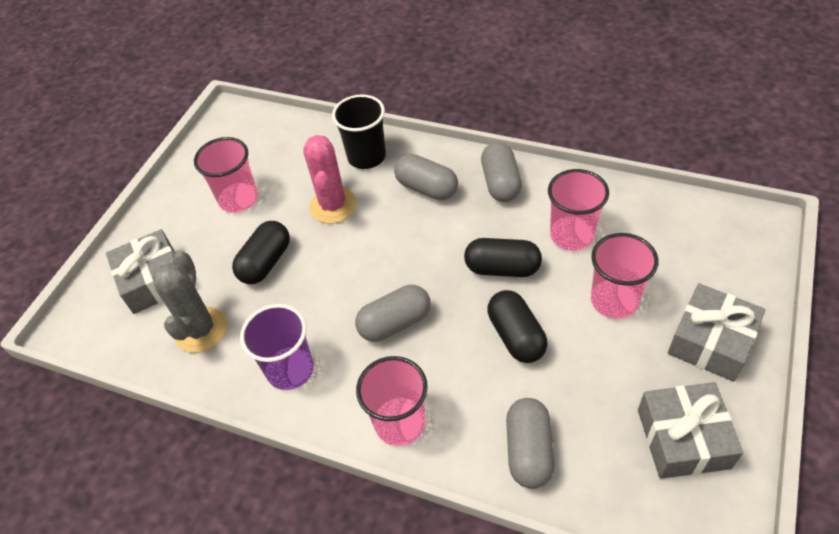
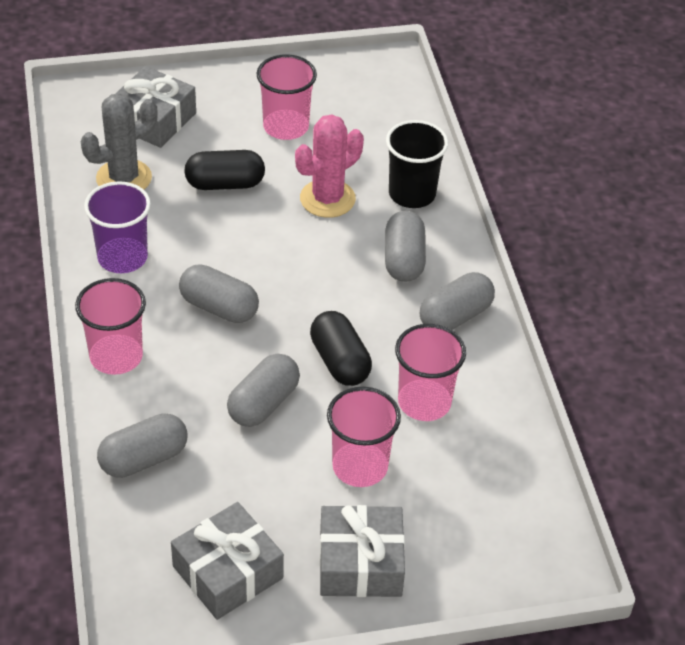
camera: 50 degrees right, 5 degrees down
(516, 336) = (263, 403): black capsule -> grey capsule

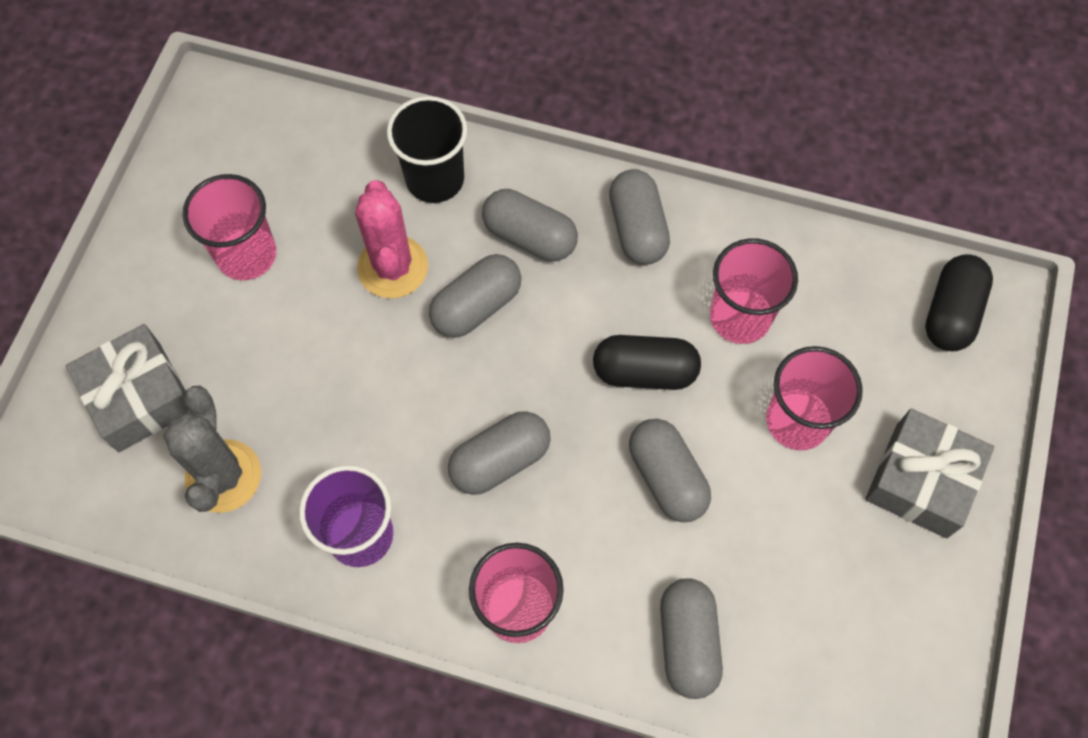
camera: 60 degrees left, 20 degrees up
(225, 184) = (303, 365): black capsule -> black capsule (950, 313)
(227, 572) = (880, 619): grey gift -> none
(328, 252) = (476, 306): none -> grey capsule

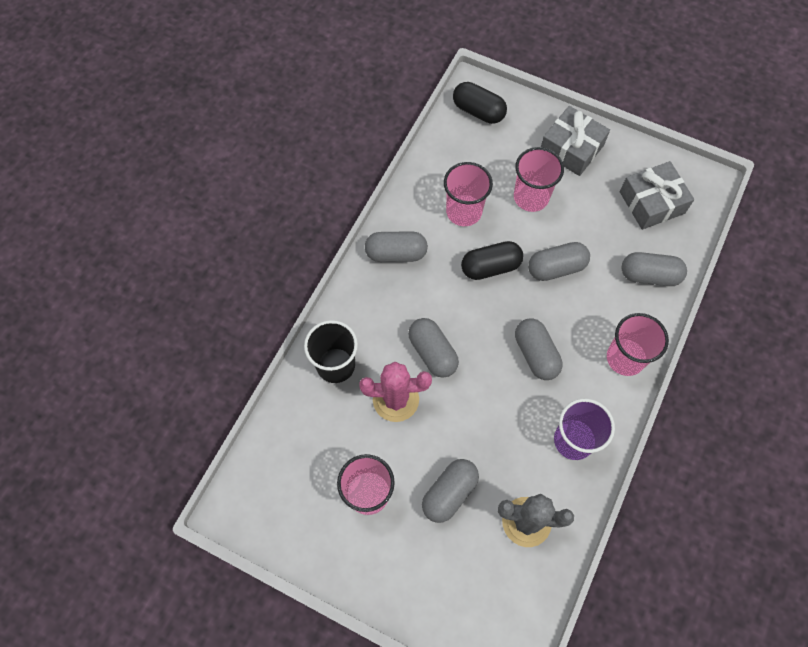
camera: 80 degrees left, 0 degrees up
(139, 396) = (463, 575): grey gift -> grey gift (652, 202)
(529, 236) = (389, 314): grey capsule -> grey capsule (449, 493)
(644, 372) = (490, 267): black capsule -> black capsule turned 60 degrees clockwise

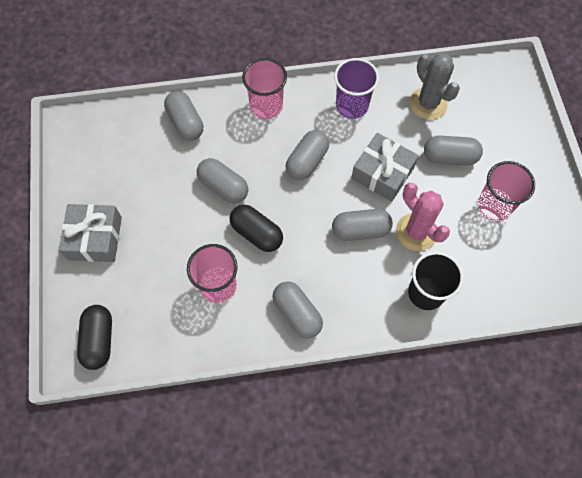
camera: 125 degrees left, 0 degrees up
(432, 352) = (360, 230): grey capsule -> grey capsule turned 60 degrees clockwise
(531, 197) = (168, 241): pink cup -> none
(652, 202) = (114, 152): grey gift -> grey gift (382, 173)

